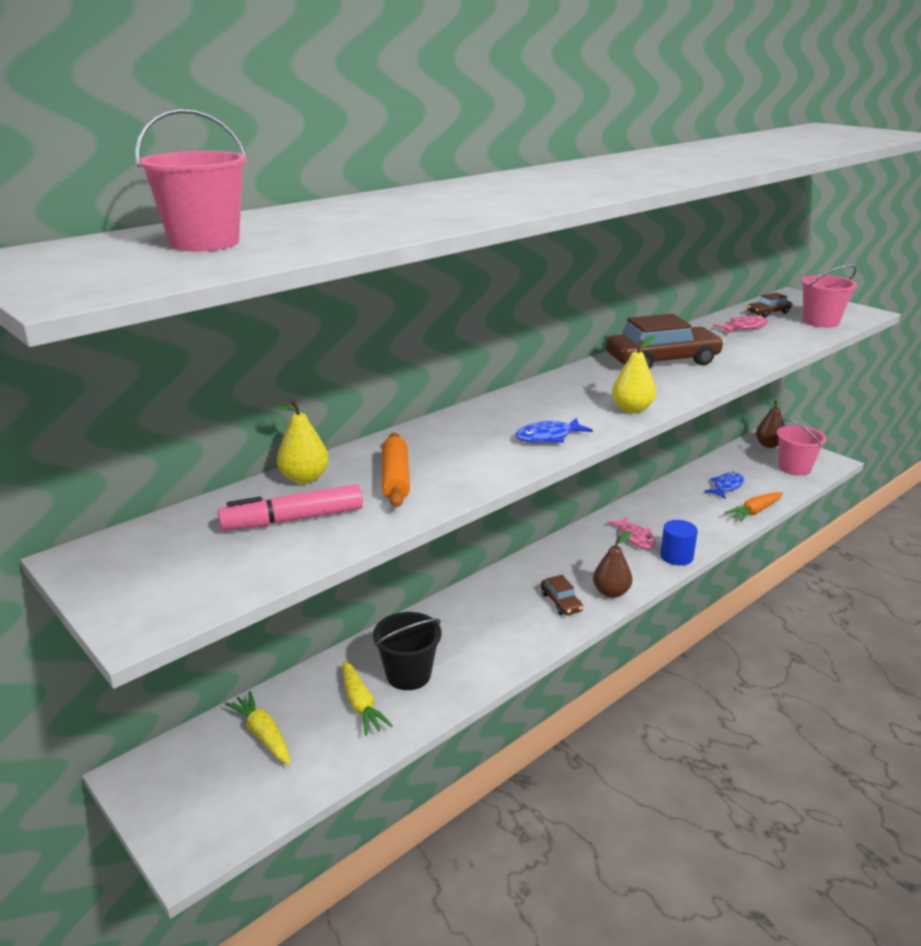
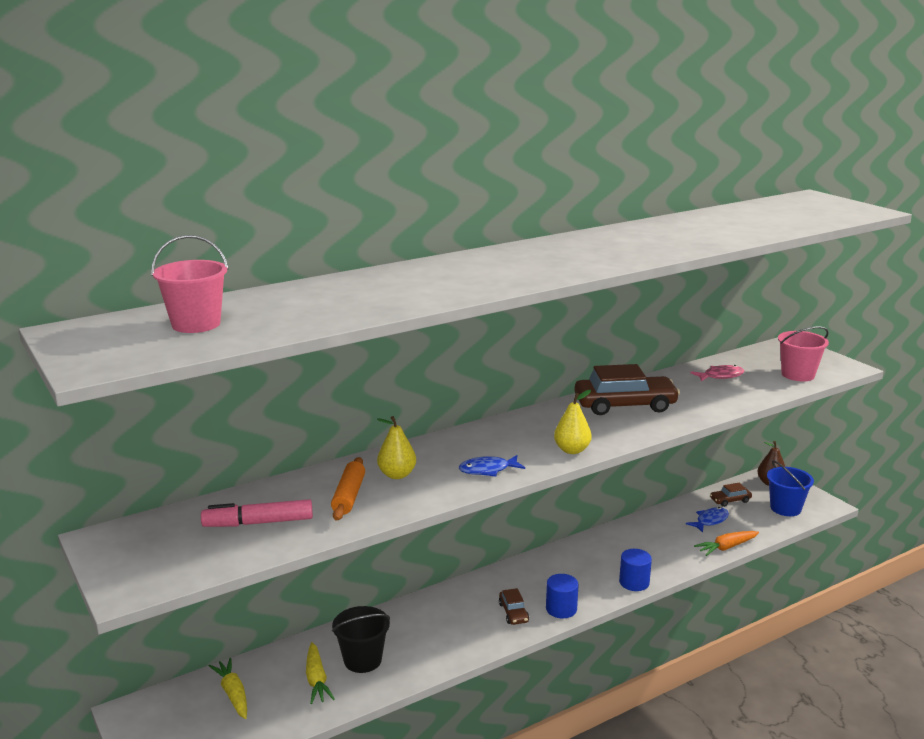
camera: 10 degrees right, 5 degrees down
(304, 478) = (279, 489): yellow pear -> yellow pear (397, 475)
(611, 592) = (561, 609): brown pear -> blue cylinder
(635, 538) = (603, 561): pink fish -> none
(768, 313) = (753, 362): brown car -> brown car (730, 500)
(794, 468) = (785, 508): pink bucket -> blue bucket

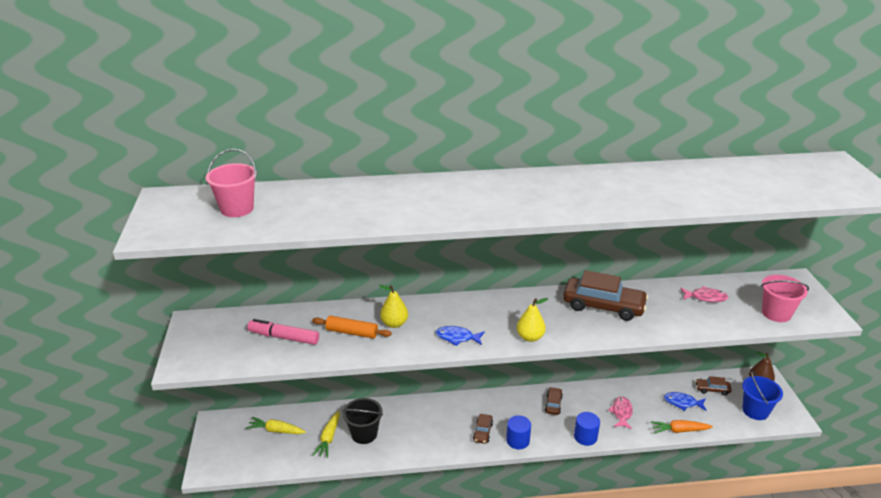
camera: 25 degrees right, 10 degrees up
(233, 694) = (276, 430): yellow carrot -> yellow carrot turned 75 degrees counterclockwise
(349, 496) = (352, 332): orange rolling pin -> orange rolling pin turned 75 degrees clockwise
(575, 561) = (553, 404): none -> brown car
(655, 548) = (621, 413): none -> pink fish
(710, 521) = (682, 403): blue fish -> blue fish turned 150 degrees counterclockwise

